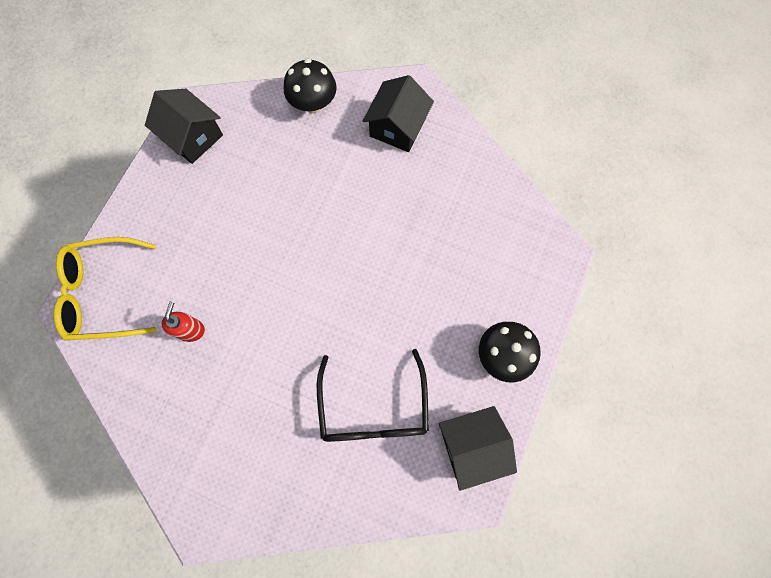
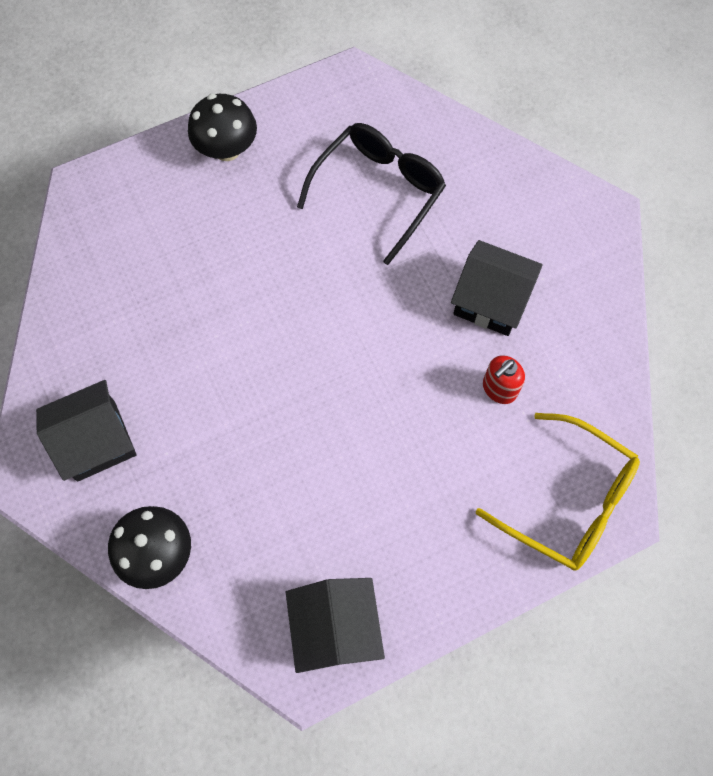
camera: 140 degrees left, 5 degrees down
(471, 446) = (322, 107): black house -> black house (491, 300)

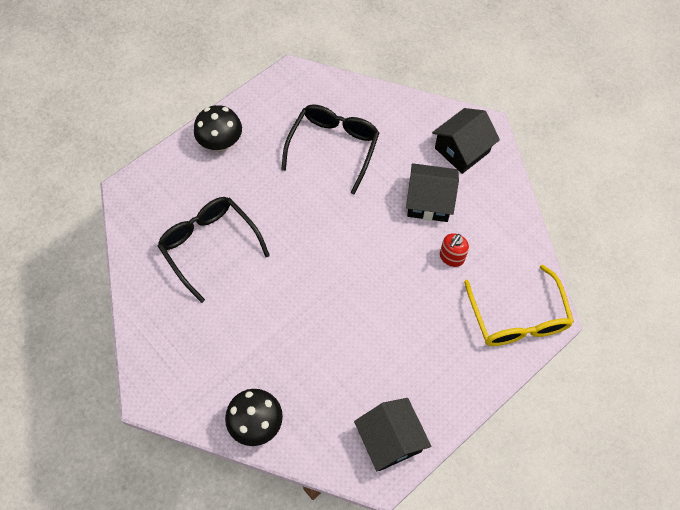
camera: 15 degrees left, 5 degrees down
(96, 441) = (190, 360): black house -> black house (462, 150)
(168, 289) = (209, 245): none -> black glasses
(569, 501) = (518, 318): yellow glasses -> yellow glasses turned 60 degrees clockwise

